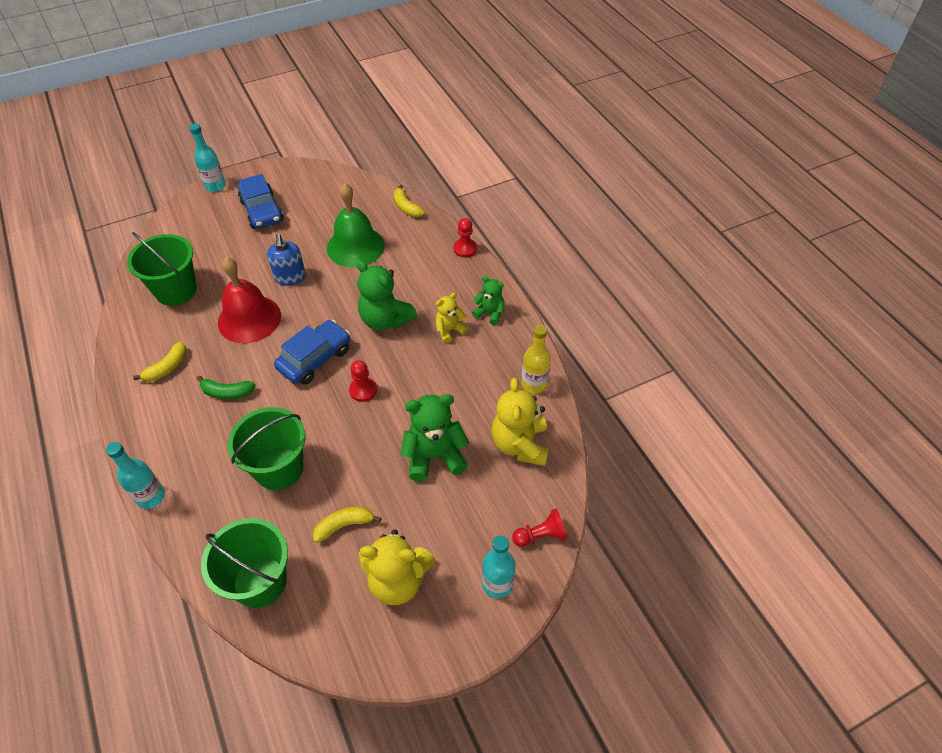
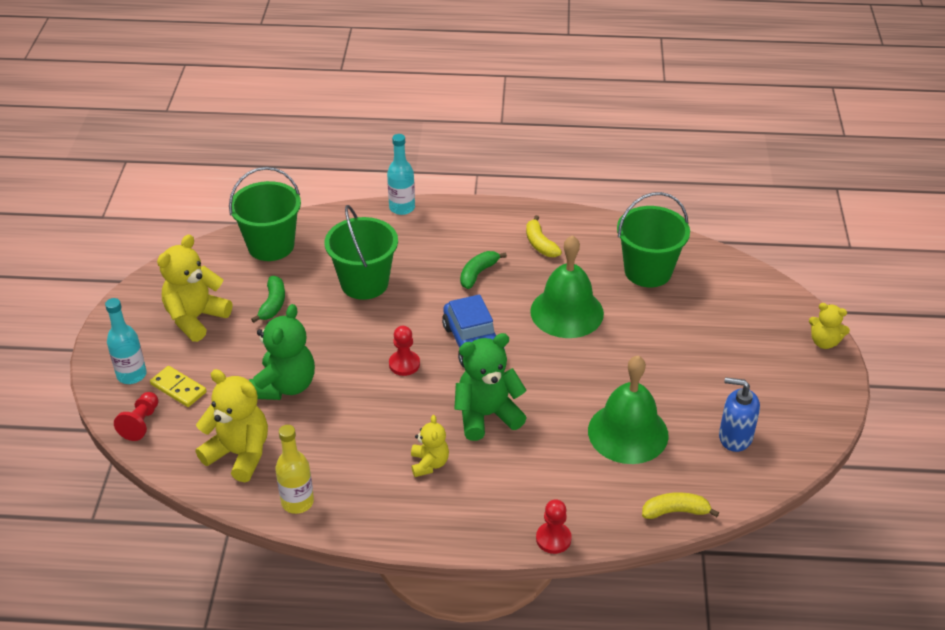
camera: 120 degrees right, 10 degrees down
(215, 186) = (824, 342): turquoise bottle -> yellow teddy bear
(249, 319) = (567, 312): red bell -> green bell
(262, 211) = (748, 369): blue car -> none
(290, 277) = (610, 360): blue soap dispenser -> blue soap dispenser (735, 437)
(344, 525) = (273, 304): yellow banana -> green banana
(487, 533) = (178, 388): none -> yellow domino
(489, 313) = (426, 512): green teddy bear -> none

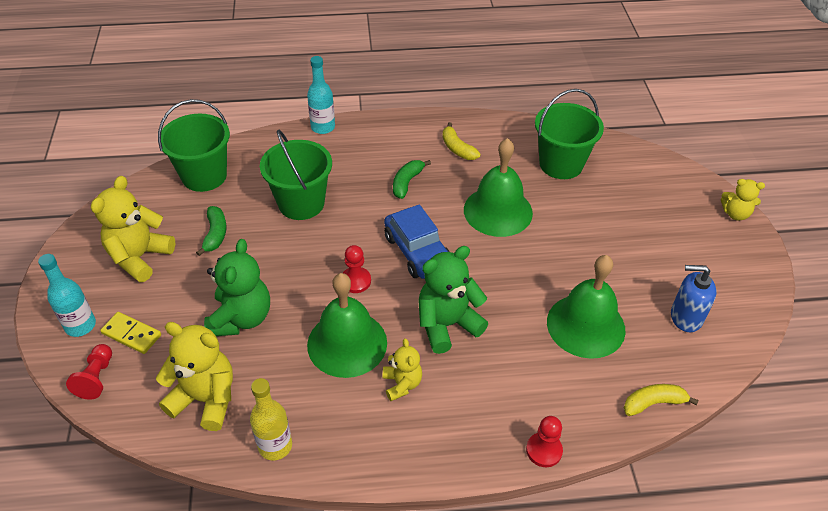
camera: 10 degrees left, 5 degrees up
(383, 421) = (347, 343): none -> green bell

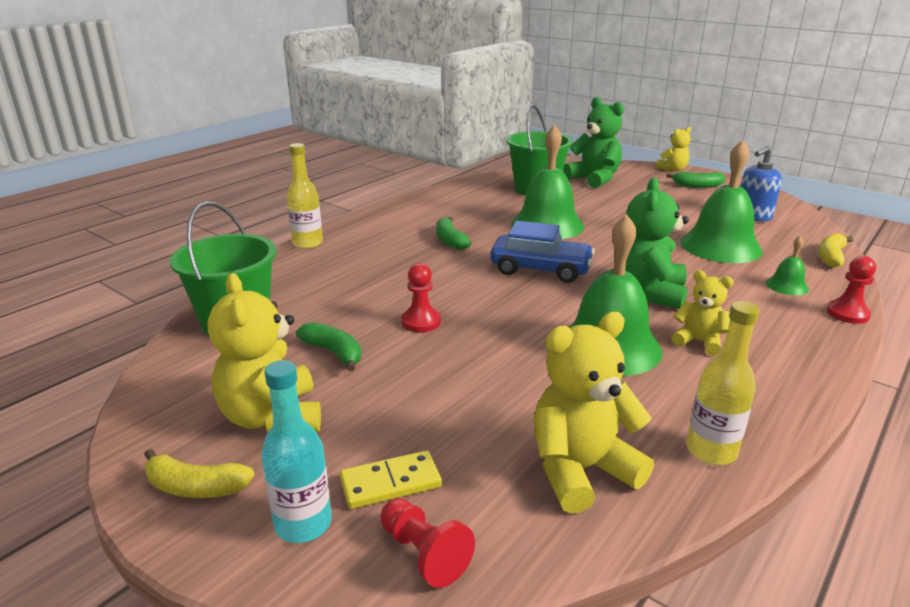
camera: 45 degrees left, 20 degrees down
(241, 318) = (485, 390): green teddy bear -> green teddy bear (594, 179)
(301, 203) = (382, 291): green bucket -> none
(323, 127) = (307, 243): turquoise bottle -> yellow bottle
(355, 281) = (532, 309): red pawn -> red pawn (421, 322)
(457, 149) = (450, 210): yellow banana -> yellow banana (196, 487)
(554, 396) = (786, 286): none -> green bell
(713, 249) = (697, 186): none -> green banana

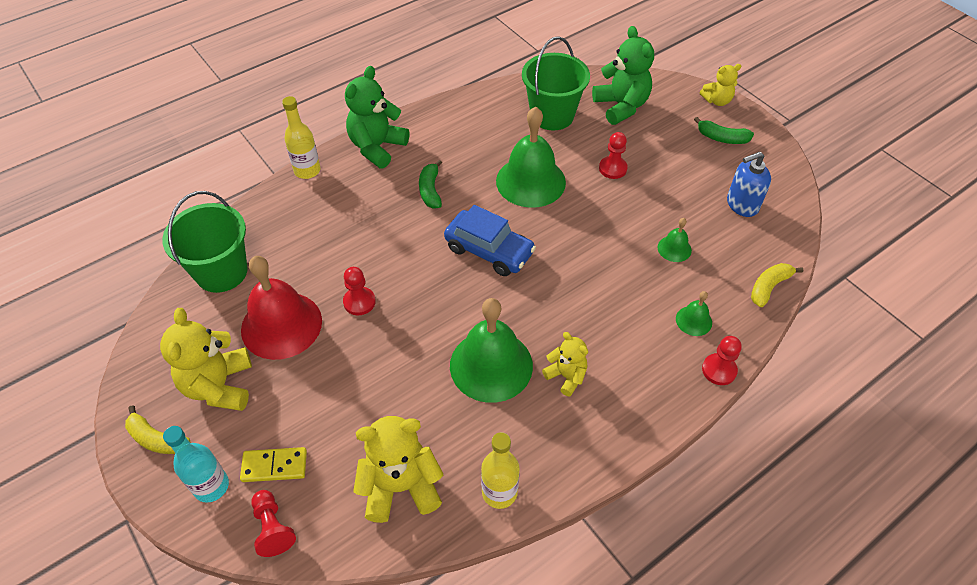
camera: 15 degrees right, 25 degrees up
(333, 352) = (281, 325): green banana -> red bell
(618, 210) = (612, 168): none -> red pawn
(649, 293) = (564, 304): green teddy bear -> green teddy bear (377, 147)
(720, 246) = (674, 248): green bell -> green bell, size x0.45

